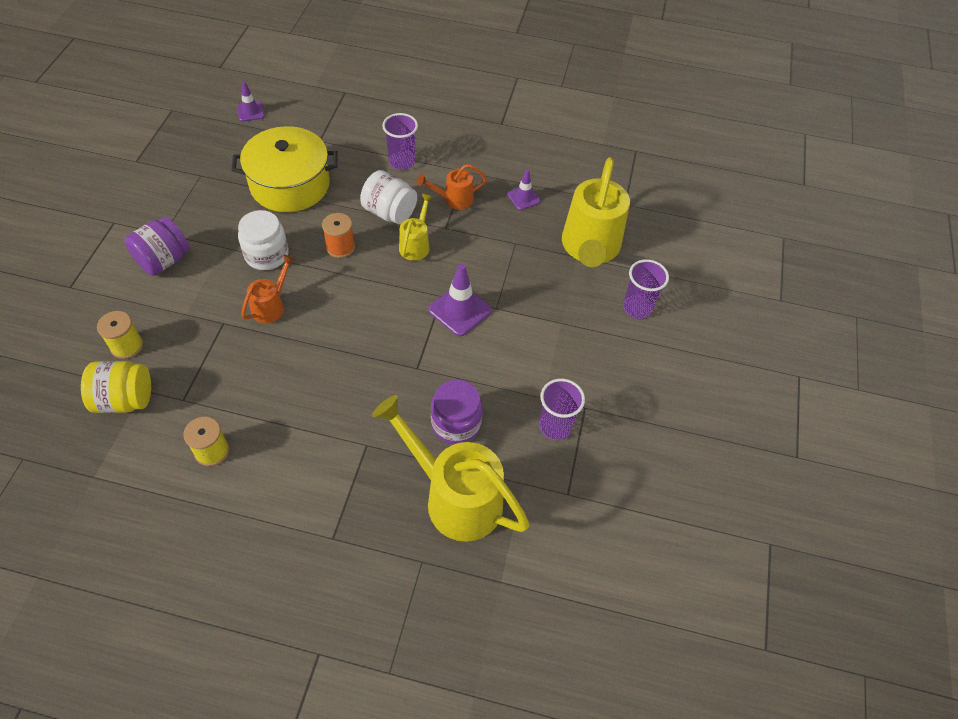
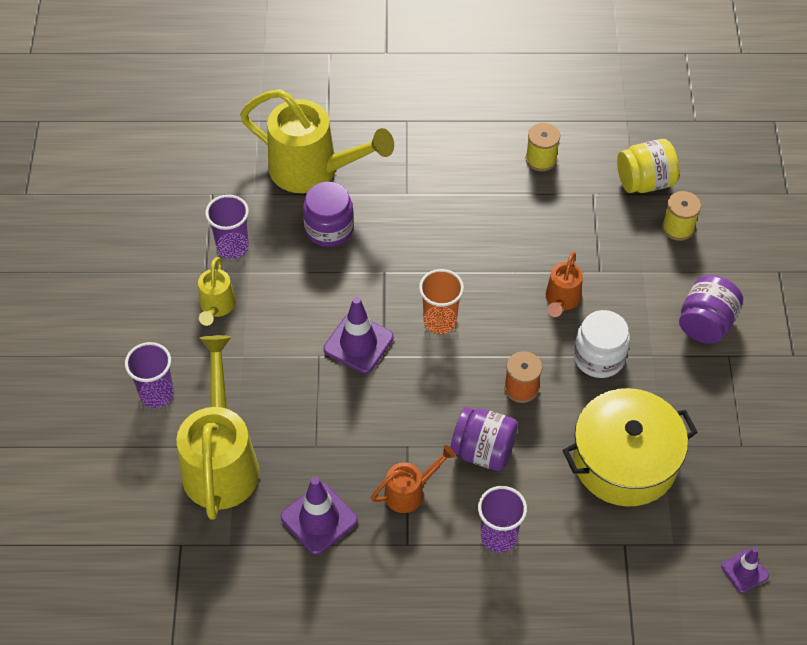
camera: 170 degrees right, 0 degrees up
(384, 312) = (440, 321): none -> orange cup
(389, 212) = (483, 451): white jar -> purple jar
(416, 244) = (434, 413): yellow watering can -> yellow watering can (216, 307)
(523, 198) = (319, 519): purple traffic cone -> purple traffic cone, size x1.66

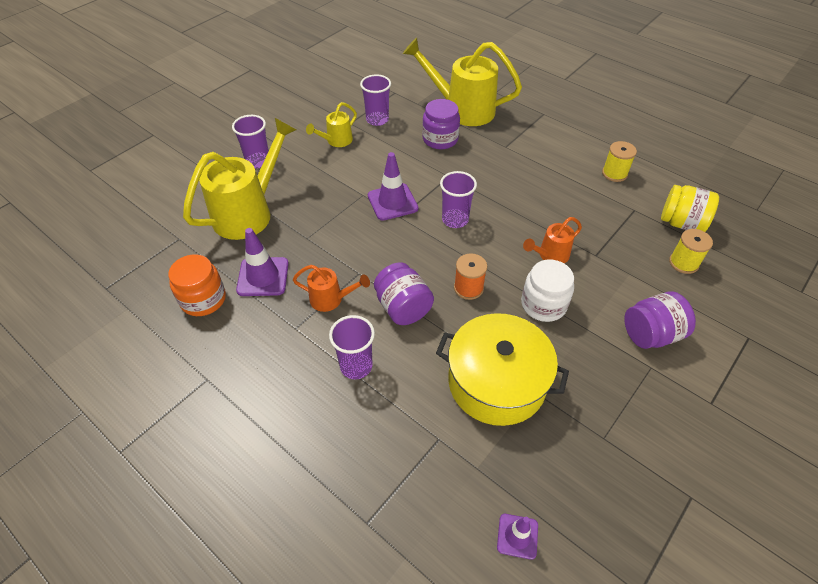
camera: 40 degrees right, 5 degrees down
(287, 585) = (203, 299): none -> orange jar
(313, 170) = (462, 109): yellow watering can -> yellow watering can turned 135 degrees clockwise
(440, 321) = (455, 220): orange cup -> purple cup

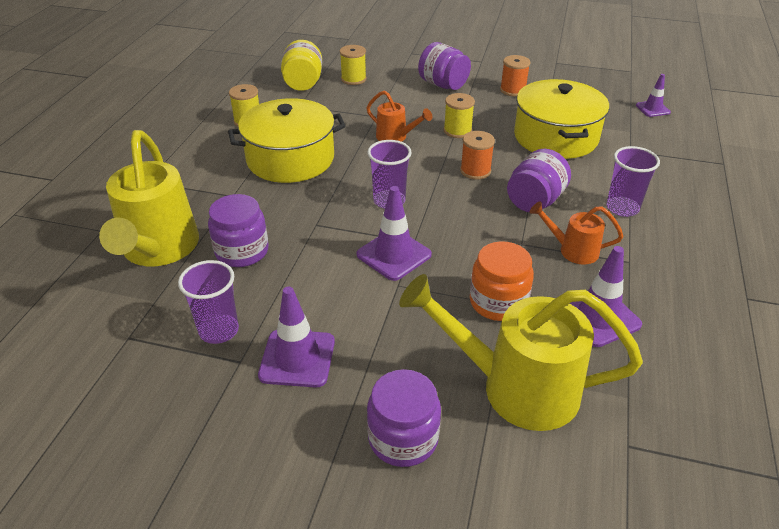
camera: 115 degrees left, 10 degrees down
(203, 299) = (679, 354): orange jar -> orange jar (498, 302)
(258, 161) = (403, 438): purple cup -> purple jar
(331, 299) = (572, 250): orange watering can -> orange watering can turned 60 degrees counterclockwise
(336, 141) = (297, 358): yellow watering can -> purple traffic cone
(542, 183) = (290, 159): none -> yellow pot
(543, 304) = (457, 131): white jar -> yellow spool
(618, 397) = (513, 90): none -> orange spool

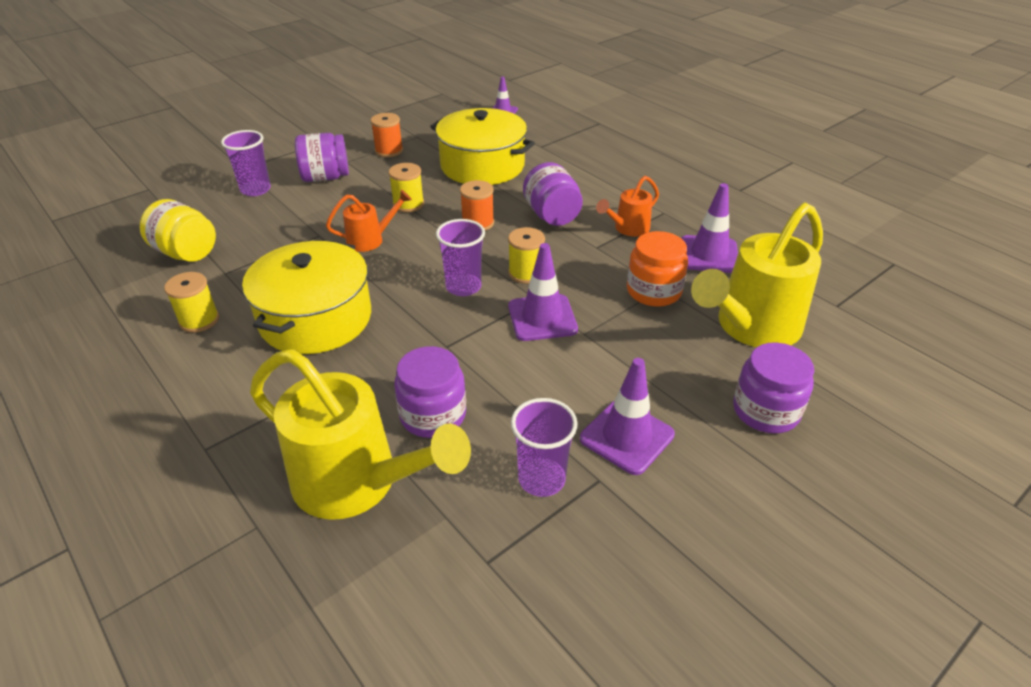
camera: 55 degrees left, 0 degrees up
(353, 79) = (232, 219): yellow spool -> yellow spool (526, 273)
(622, 208) = (603, 184): purple cup -> purple cup (255, 189)

